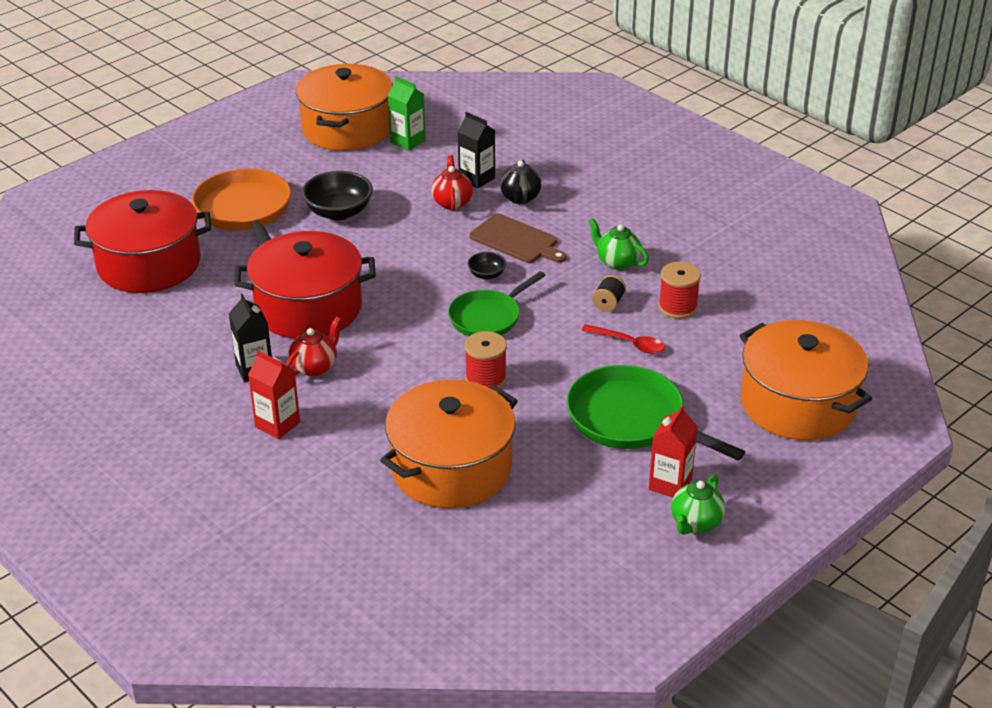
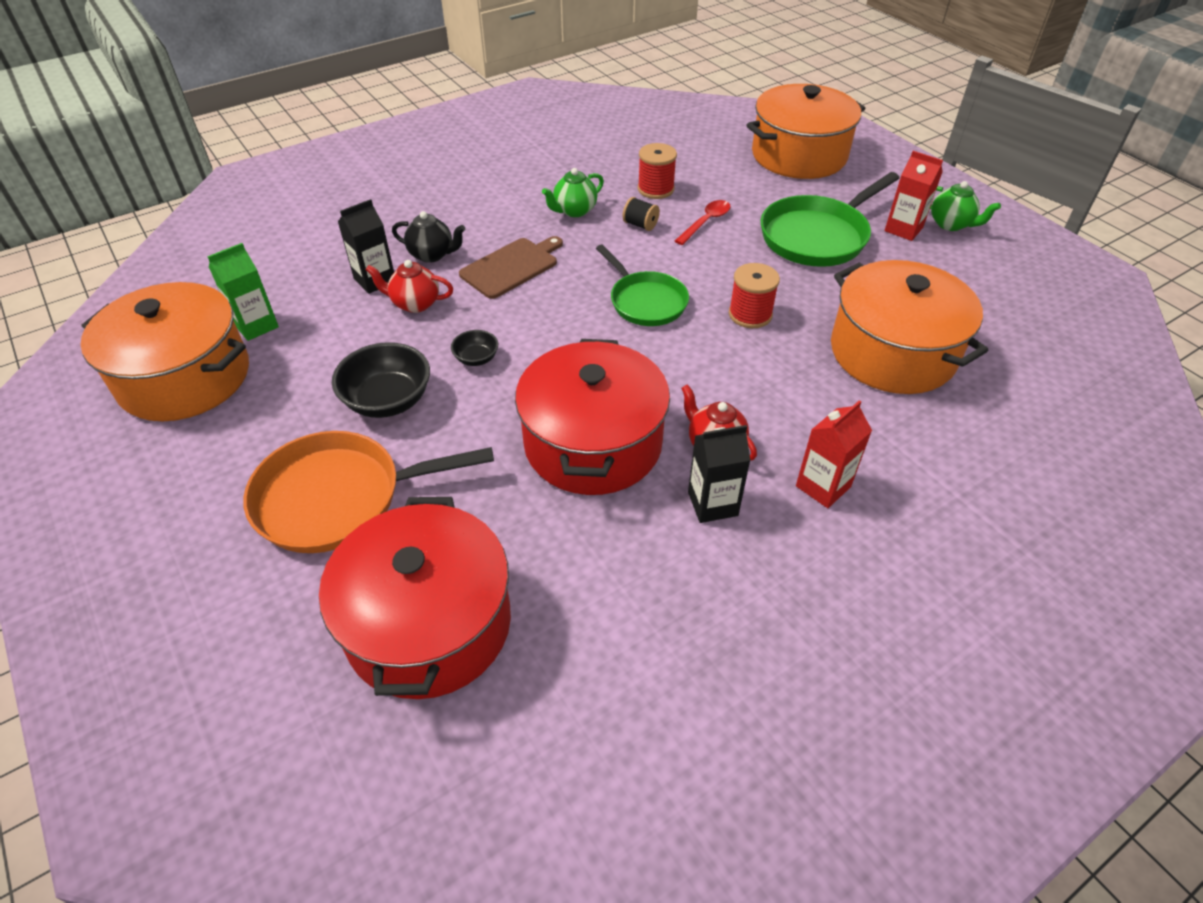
camera: 80 degrees left, 10 degrees up
(487, 275) = (568, 294): black bowl -> black bowl (476, 358)

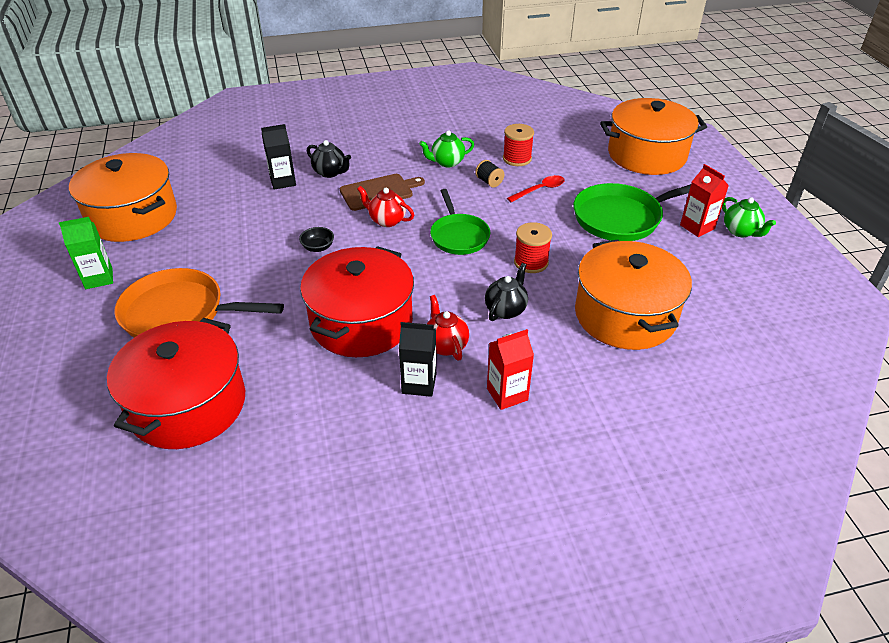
camera: 20 degrees right, 5 degrees down
(256, 326) = (192, 194): green carton -> green carton (99, 278)
(388, 400) = (245, 261): black bowl -> none
(415, 304) = (299, 202): red teapot -> red teapot (387, 220)
(757, 381) = (506, 310): none -> black teapot

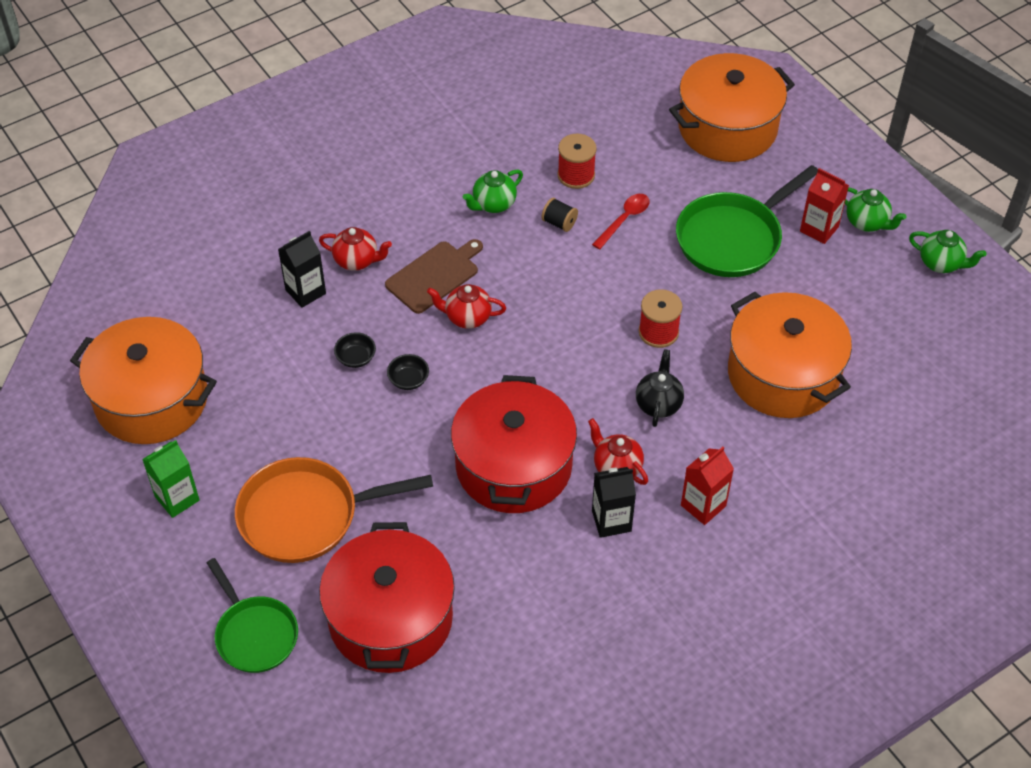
camera: 20 degrees left, 10 degrees up
(289, 226) = (356, 358): none -> black bowl
(330, 172) = (357, 261): black teapot -> red teapot
(458, 236) = (562, 317): green pan -> green pan (254, 634)
(800, 271) = (941, 263): none -> green teapot

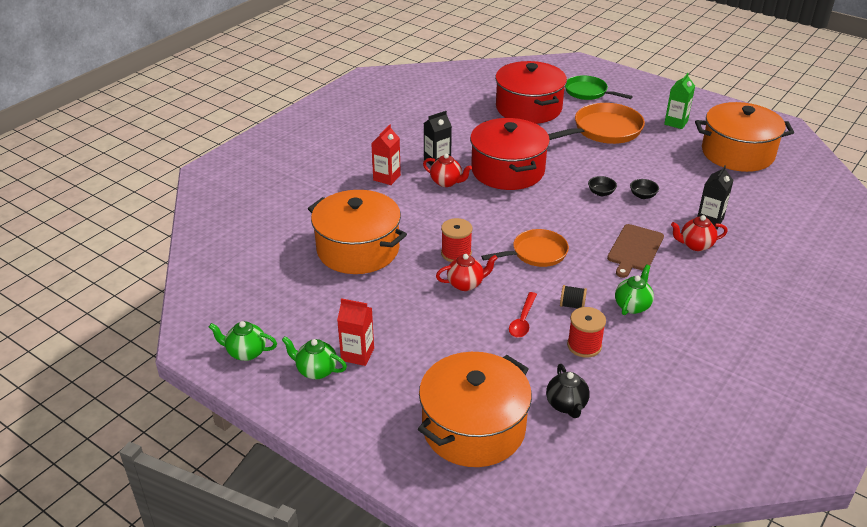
camera: 160 degrees right, 15 degrees down
(467, 317) = (592, 231): red teapot -> red teapot (466, 284)
(558, 304) = (536, 253): none -> orange pan
(658, 404) = (436, 216): black teapot -> black teapot (566, 405)
(733, 238) = (428, 329): green pan -> none

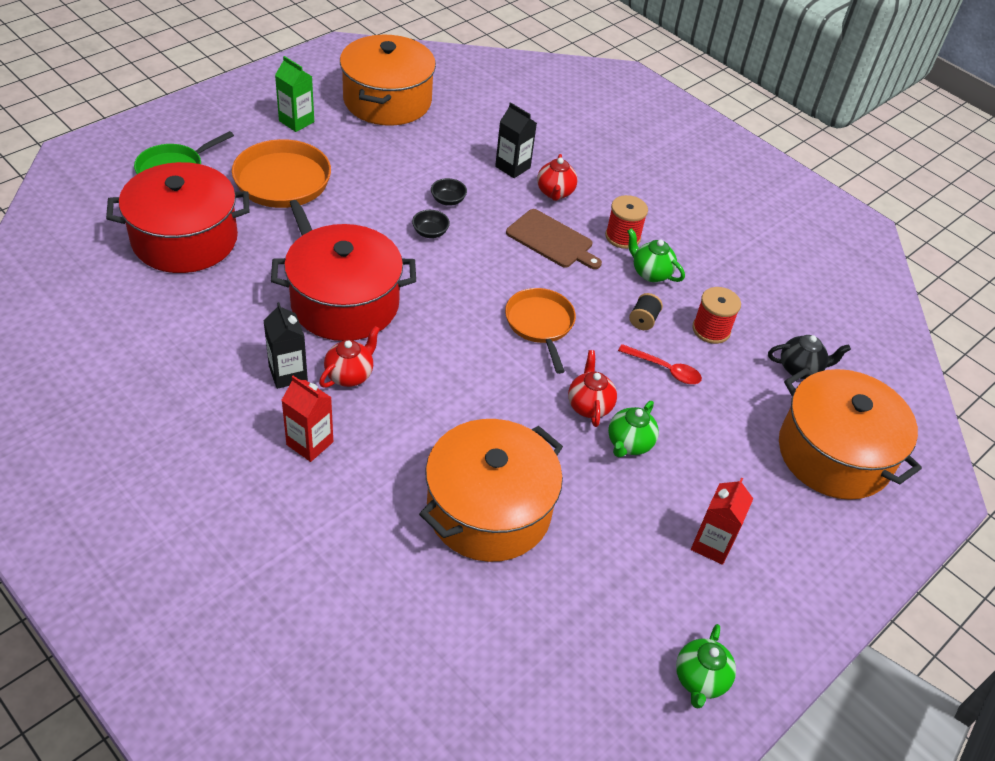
camera: 85 degrees left, 10 degrees up
(316, 370) = (739, 595): green teapot -> green teapot (629, 444)
(456, 253) = (523, 401): red spool -> red spool (622, 237)

